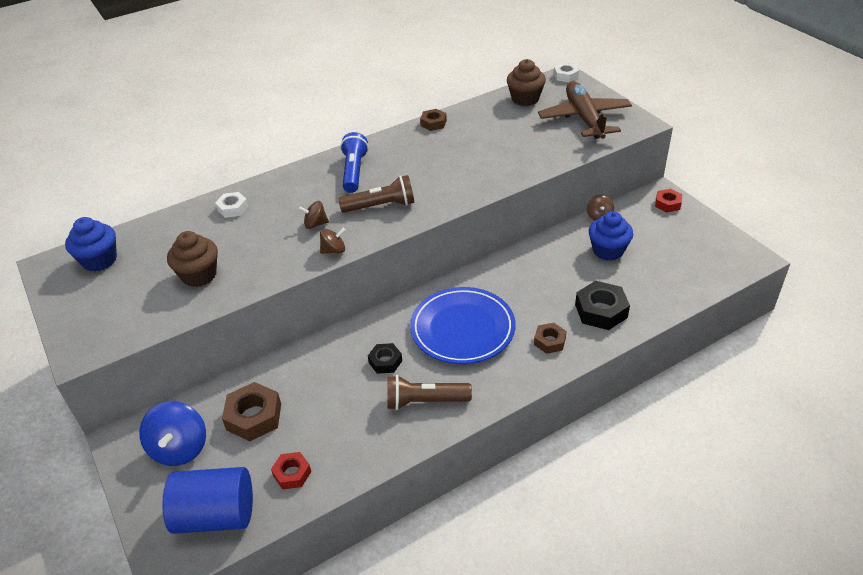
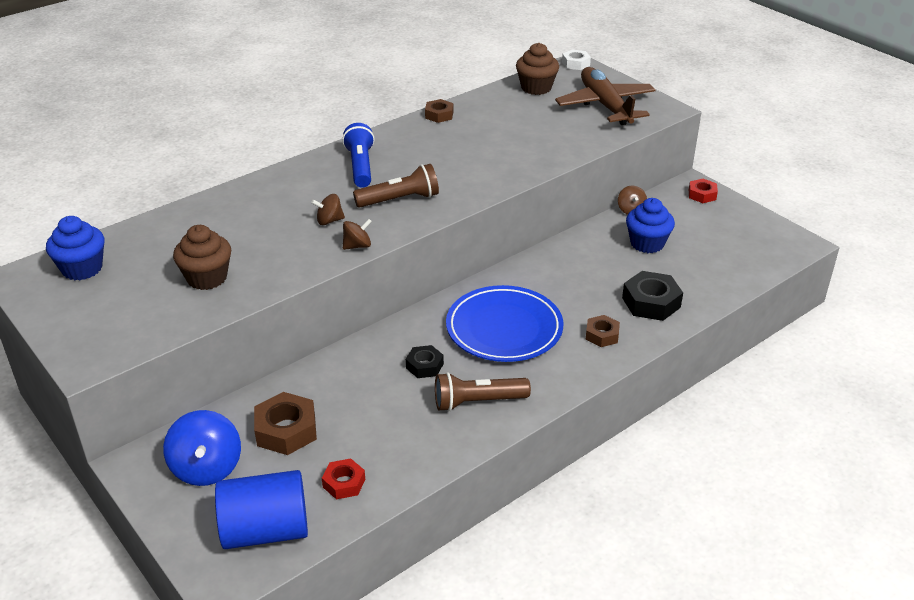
camera: 10 degrees left, 5 degrees down
(232, 208) = (228, 209): white nut -> none

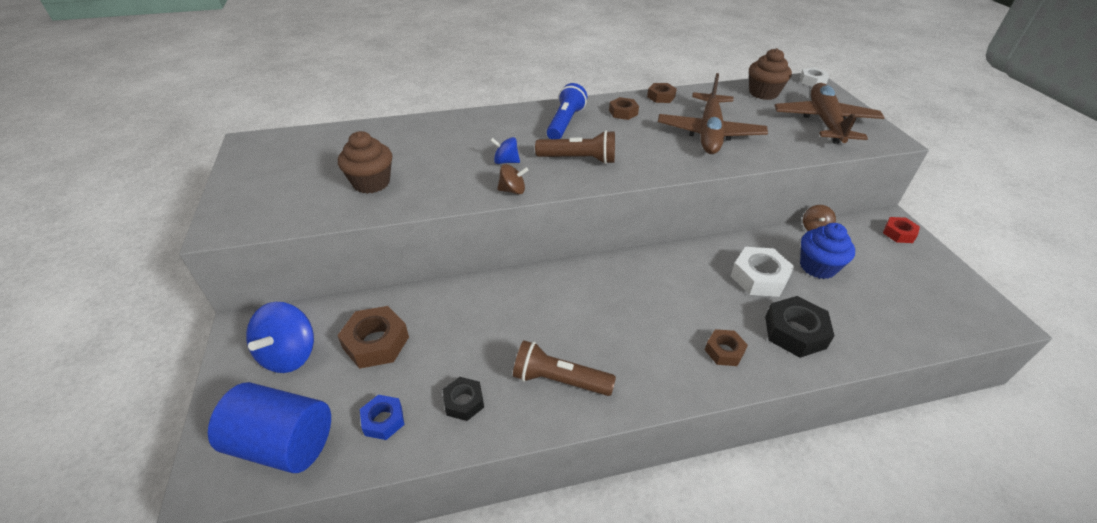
camera: 25 degrees right, 5 degrees up
(82, 268) = (293, 148): blue cupcake -> none
(329, 221) = (506, 161): brown spinning top -> blue spinning top
(344, 483) = (383, 420): red nut -> blue nut
(412, 141) = (623, 112): none -> brown nut
(424, 366) = (533, 322): black nut -> black nut (464, 402)
(504, 328) = (628, 309): blue plate -> none
(507, 142) = (709, 133): none -> brown plane
(602, 267) = (759, 277): none -> white nut

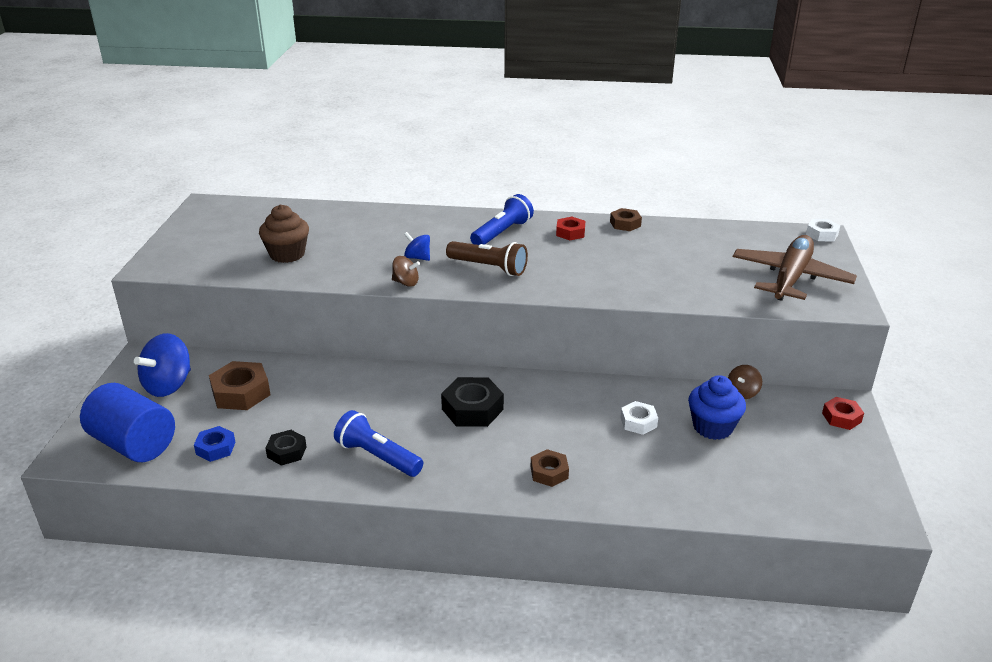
camera: 20 degrees right, 10 degrees down
(559, 380) = (378, 457): brown flashlight -> blue flashlight
(623, 112) = (570, 233): brown nut -> red nut
(709, 133) = (646, 267): brown plane -> none
(759, 277) = (638, 422): white nut -> white nut, size x0.61
(763, 93) = (747, 238): brown cupcake -> none
(795, 332) = (635, 475): black nut -> black nut (472, 409)

